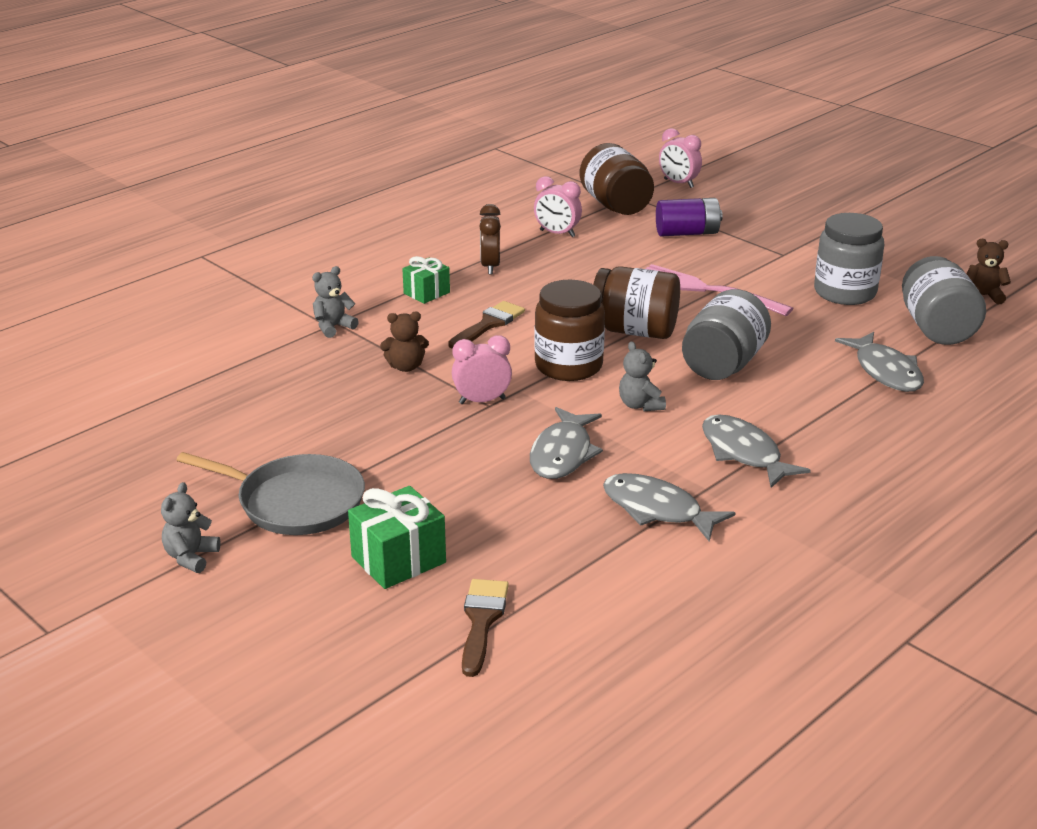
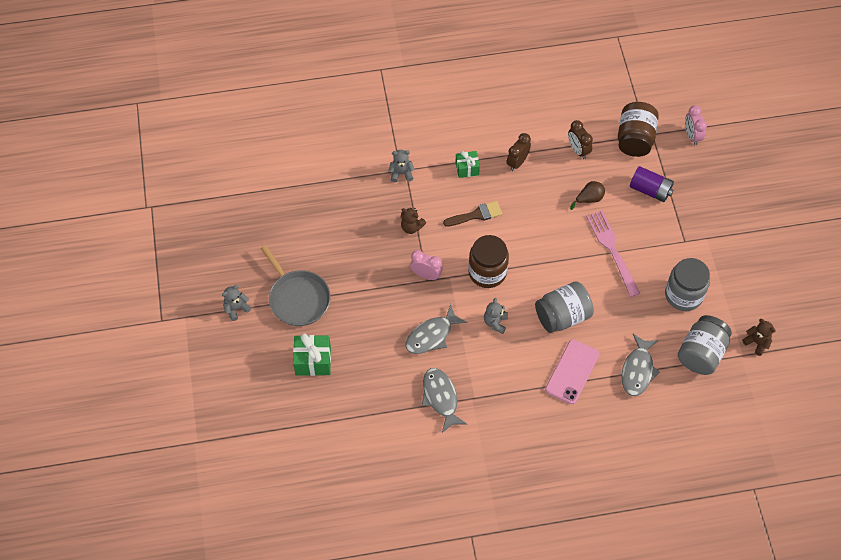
camera: 35 degrees right, 30 degrees up
(482, 621) = (319, 417): brown brush -> none
(557, 233) = (578, 150): pink clock -> brown clock
(622, 263) = (589, 199): none -> brown pear
(634, 330) = (543, 262): brown jar -> none
(744, 453) = (512, 385): grey fish -> none
(806, 406) = (572, 371): none -> pink phone

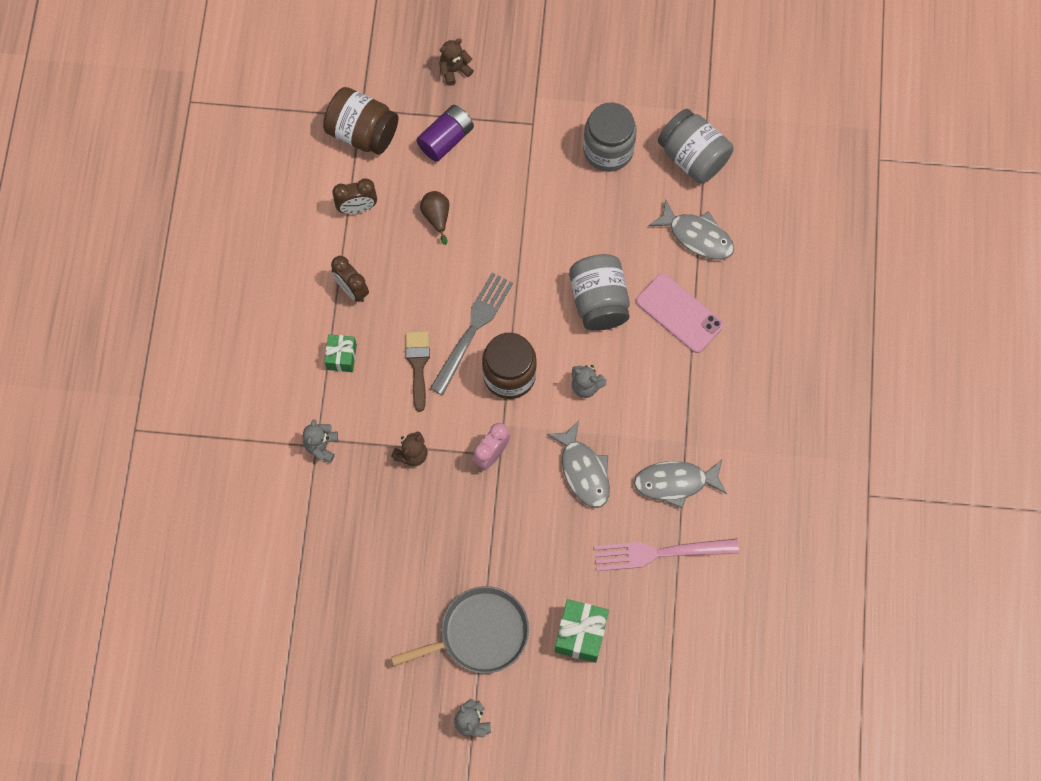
camera: 75 degrees left, 10 degrees up
(514, 241) = (473, 329): none -> grey fork
(612, 250) = (520, 213): pink fork -> pink fork (659, 553)
(692, 136) = (380, 63): pink clock -> none
(757, 342) = (695, 90): brown teddy bear -> brown teddy bear (454, 70)

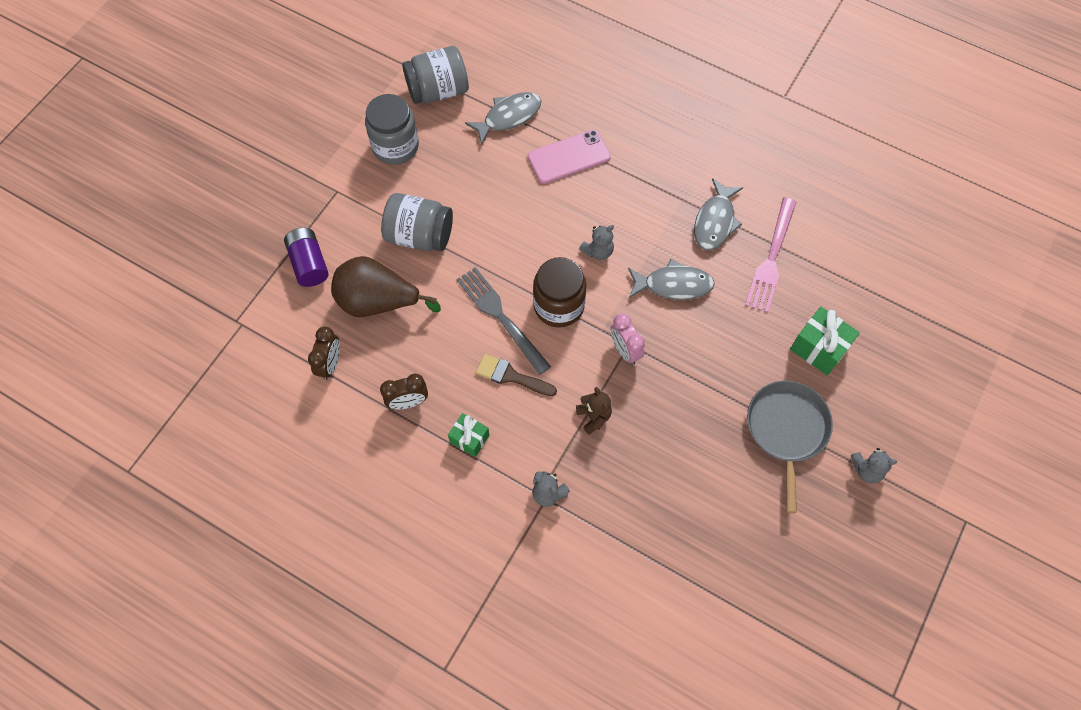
camera: 65 degrees left, 5 degrees down
(362, 133) = (259, 329): brown jar -> none
(436, 217) = (378, 302): brown pear -> brown pear, size x2.04
(454, 70) = (247, 230): brown teddy bear -> none
(599, 301) = (527, 210): grey jar -> grey jar (419, 235)

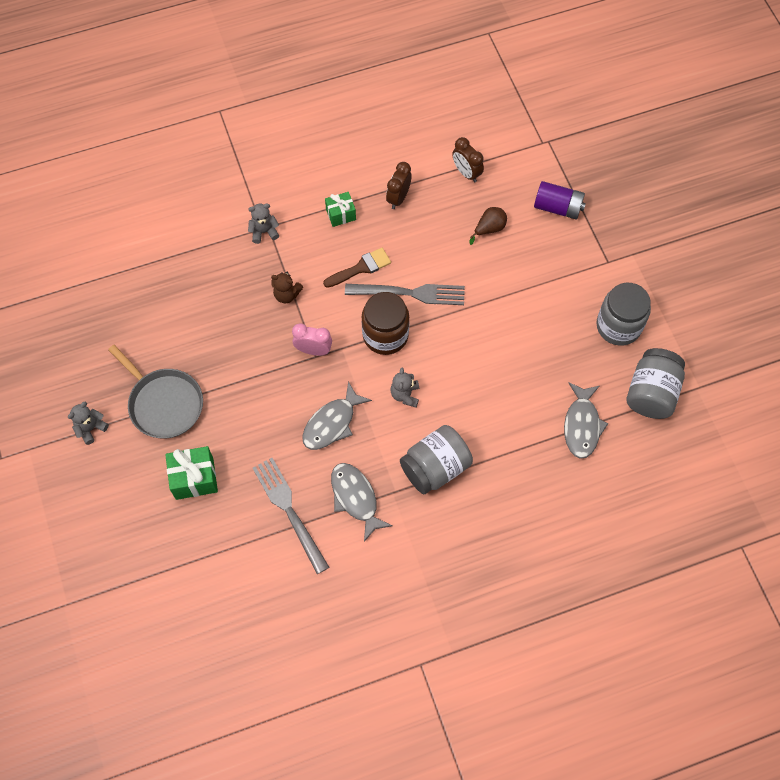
camera: 130 degrees right, 0 degrees up
(378, 302) = (489, 229): brown pear -> brown pear, size x0.49
(419, 235) = (522, 289): grey jar -> grey jar (435, 467)
(569, 157) = (505, 440): pink phone -> none
(771, 259) = (289, 510): pink fork -> grey fork

